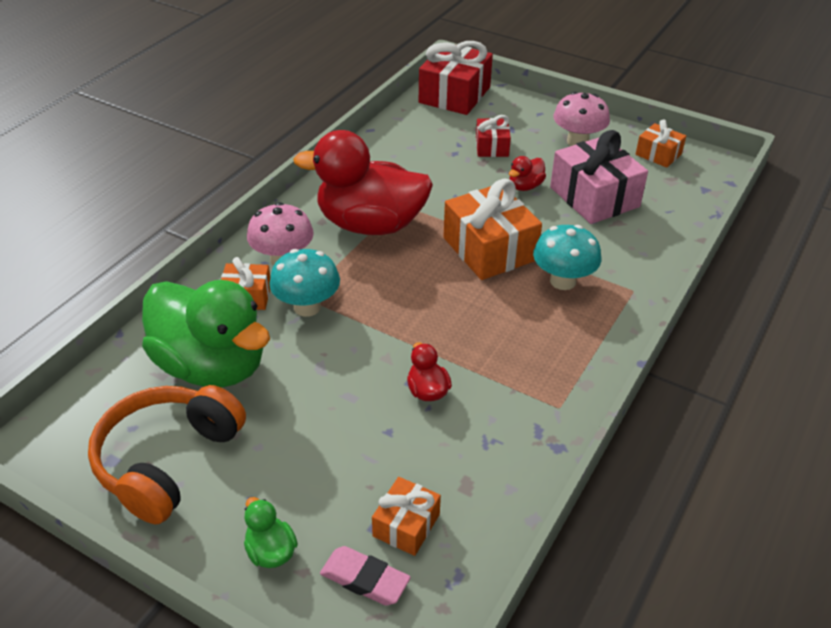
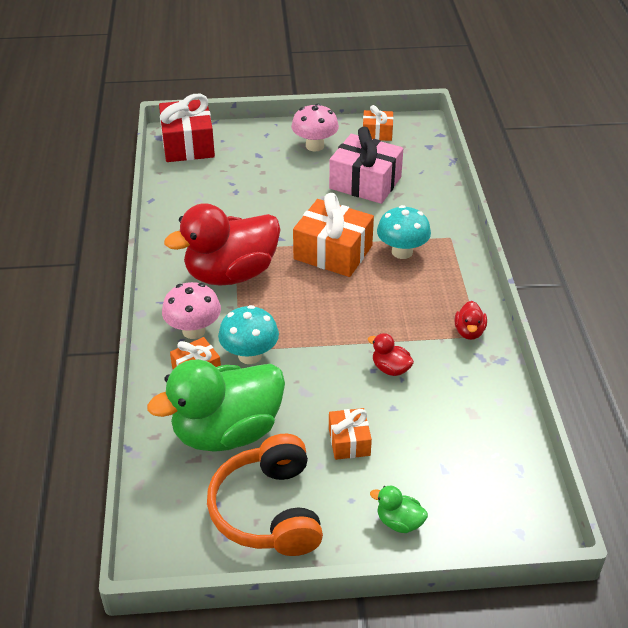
camera: 35 degrees left, 0 degrees up
(212, 366) = (227, 432): green duck -> green duck turned 150 degrees clockwise
(365, 579) = (471, 502): pink eraser -> none
(406, 525) = (462, 457): orange gift -> orange gift (349, 441)
(492, 147) = (258, 175): red gift -> none
(525, 186) = (311, 195): red duck -> red duck (469, 332)

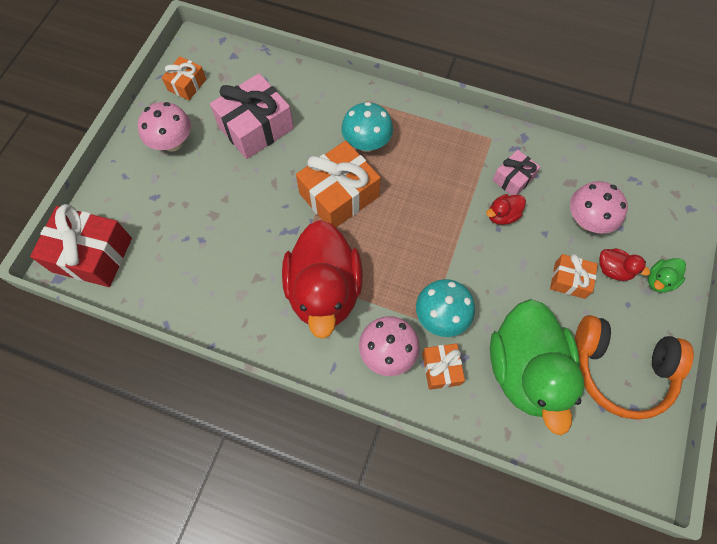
camera: 65 degrees left, 25 degrees up
(433, 439) = (587, 221): none -> pink mushroom
(441, 365) = (513, 178): none -> pink gift
(469, 332) = (485, 142): red duck -> red duck (613, 270)

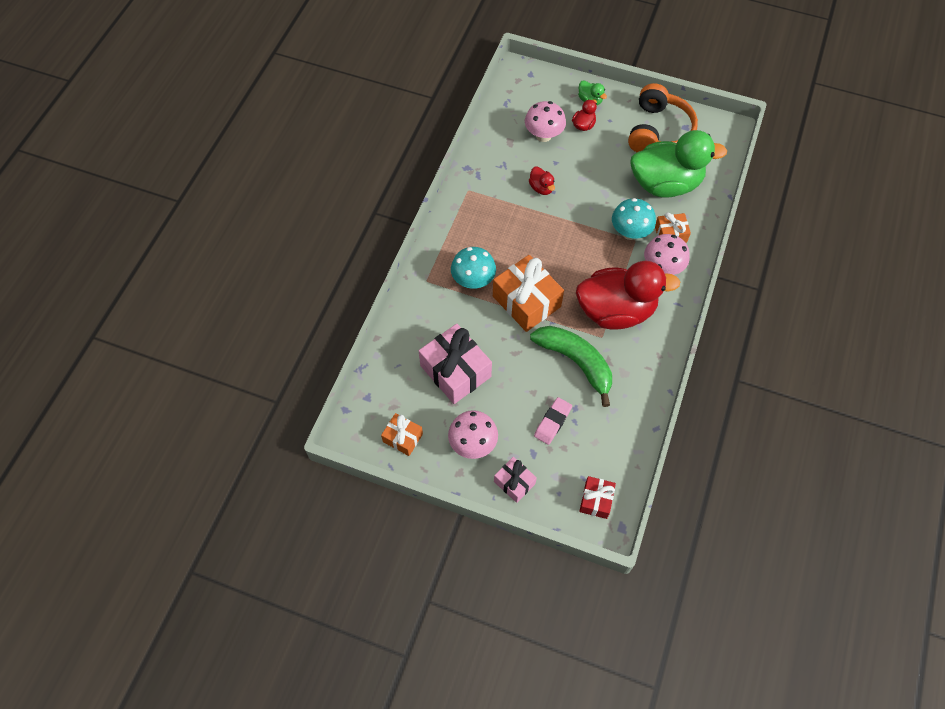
camera: 90 degrees left, 5 degrees down
(92, 254) = (596, 500): red gift -> red gift, size x0.54
(187, 216) = (552, 422): none -> pink eraser
(257, 243) = (576, 362): none -> green banana
(513, 178) = (507, 178): pink gift -> pink gift (514, 482)
(569, 280) = (594, 151): orange gift -> none

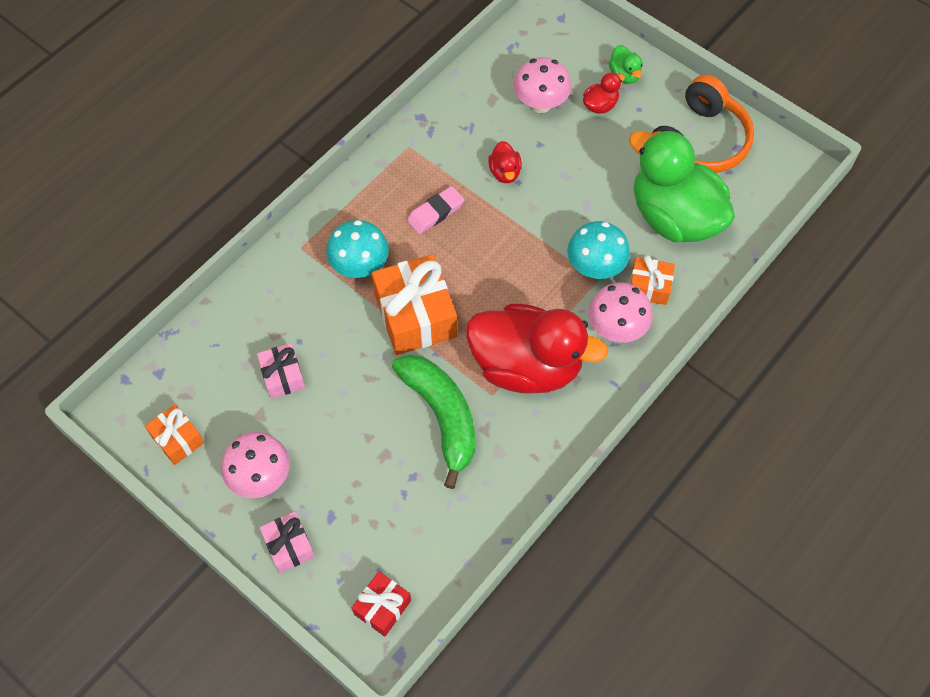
camera: 20 degrees right, 0 degrees up
(455, 371) = (283, 376): pink gift -> pink gift, size x0.54
(552, 422) = (375, 485): pink eraser -> pink eraser (435, 213)
(665, 184) = (674, 217): green duck -> green duck turned 150 degrees counterclockwise

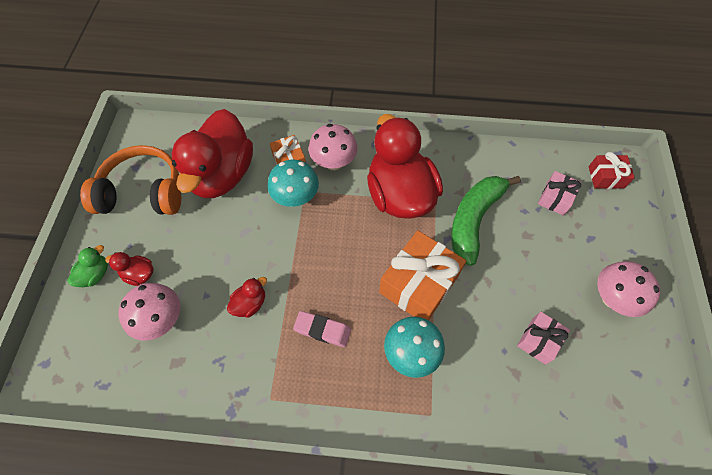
camera: 125 degrees left, 0 degrees up
(177, 439) = (647, 378): orange gift -> none
(289, 546) = (629, 248): pink gift -> pink gift (555, 198)
(674, 217) = (222, 175): green duck -> red duck

